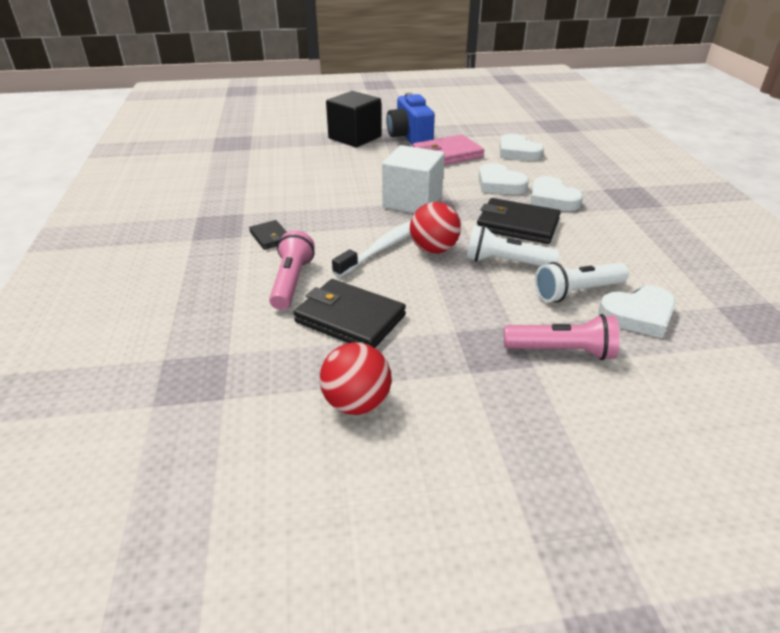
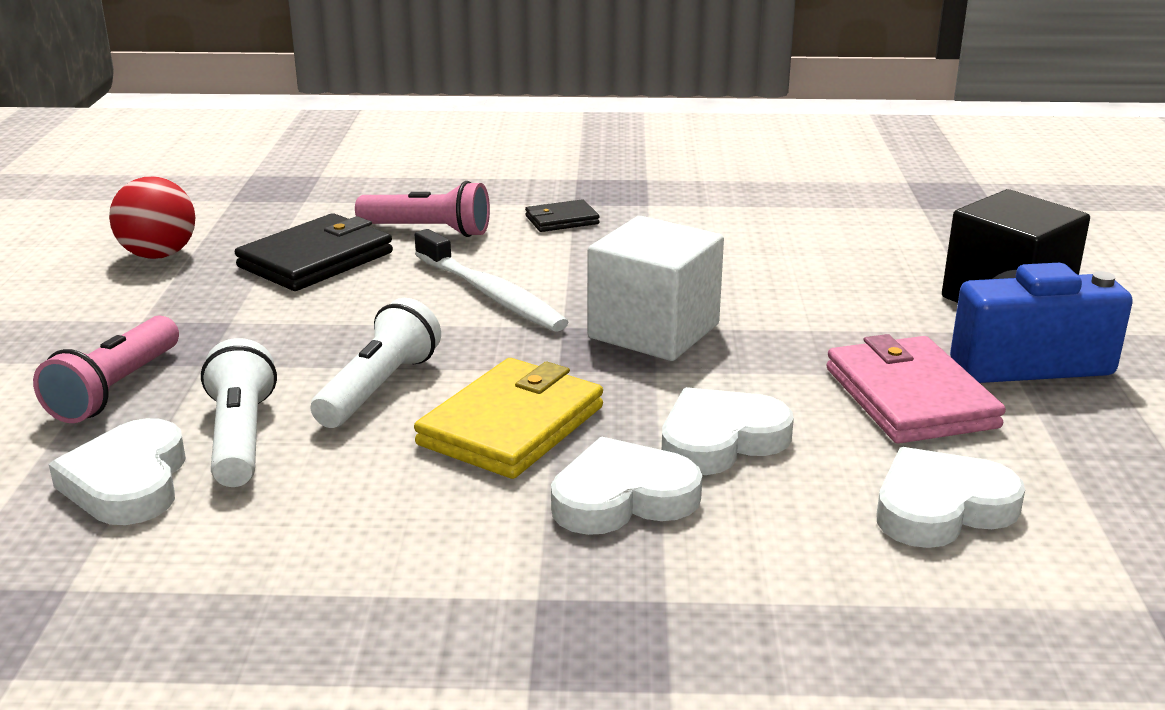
camera: 100 degrees right, 10 degrees down
(434, 249) = (460, 331): red ball -> none
(517, 225) = (512, 425): black wallet -> yellow wallet

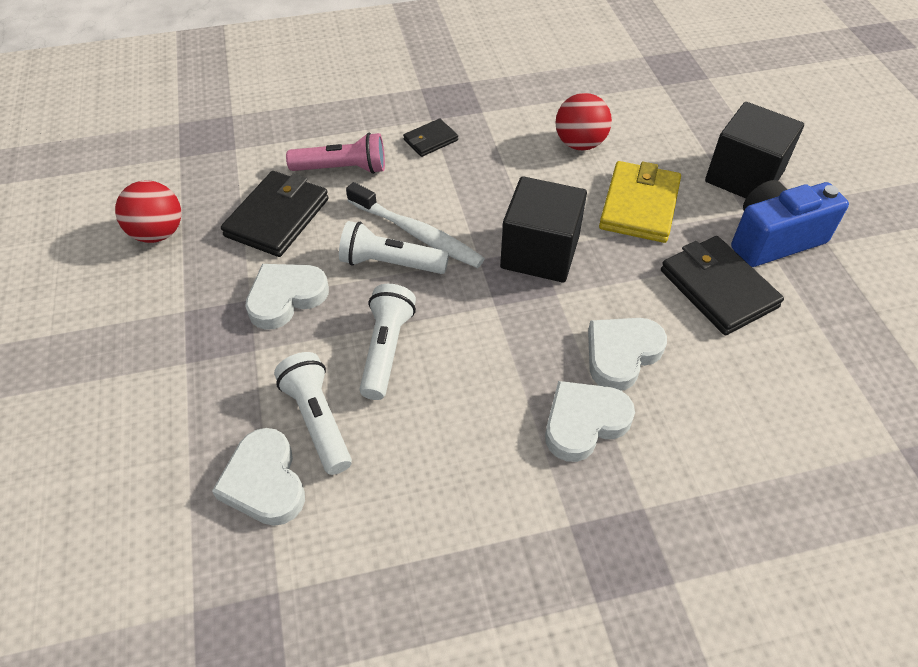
camera: 15 degrees left, 25 degrees up
(115, 389) = (205, 390): pink flashlight -> none
(437, 314) = (390, 263): none -> white flashlight
(512, 425) = (489, 369): yellow wallet -> yellow wallet (639, 205)
(653, 331) = (540, 253): white cube -> black cube
(770, 244) = (579, 144): none -> red ball
(910, 397) = (718, 288): pink wallet -> black wallet
(941, 507) = (767, 388): white heart -> white heart (286, 297)

